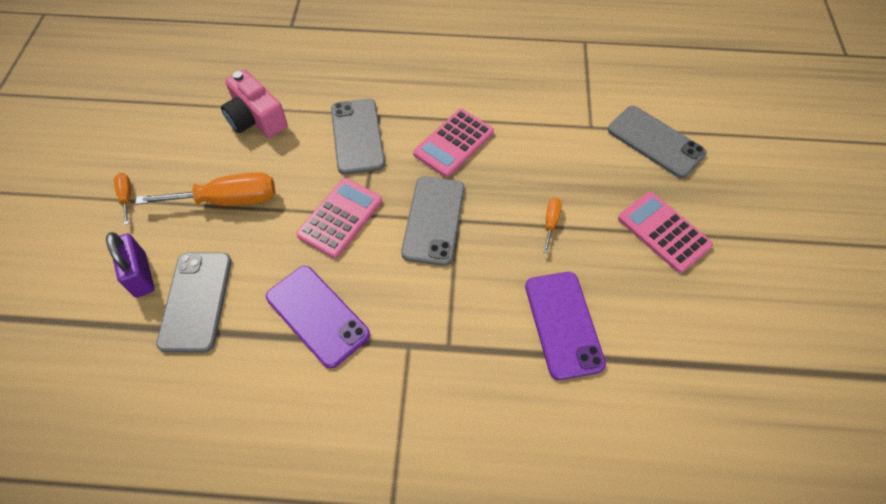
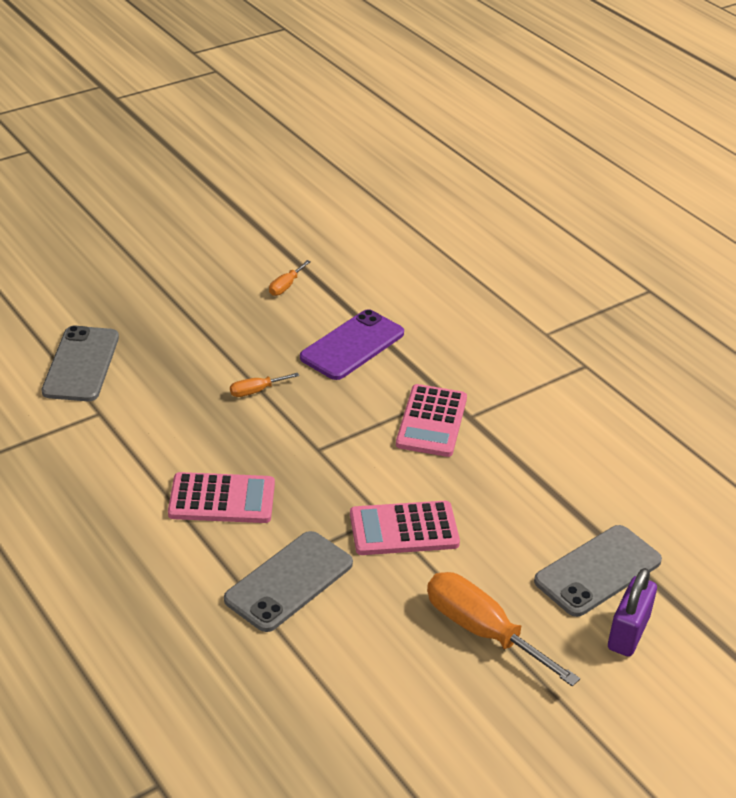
camera: 130 degrees left, 20 degrees down
(126, 196) = (578, 725): orange screwdriver -> orange screwdriver (286, 286)
(256, 119) = (356, 692): pink camera -> none
(317, 315) = (511, 483): purple phone -> none
(433, 220) = (335, 464): grey phone -> none
(663, 232) = (197, 325): pink calculator -> pink calculator (431, 421)

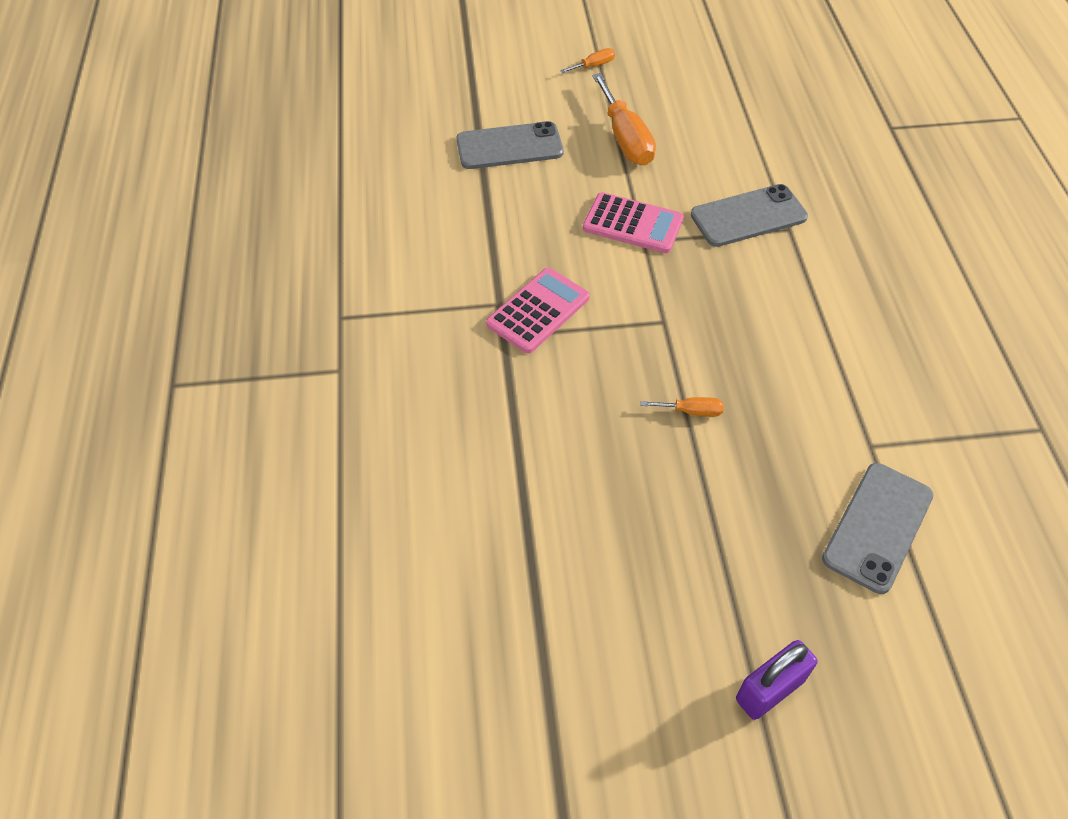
camera: 150 degrees left, 15 degrees up
(222, 499) = (775, 303): pink calculator -> none
(286, 286) = (577, 565): orange screwdriver -> orange screwdriver (593, 66)
(352, 345) = (554, 434): purple phone -> none
(628, 633) = (526, 106): purple padlock -> purple padlock (770, 690)

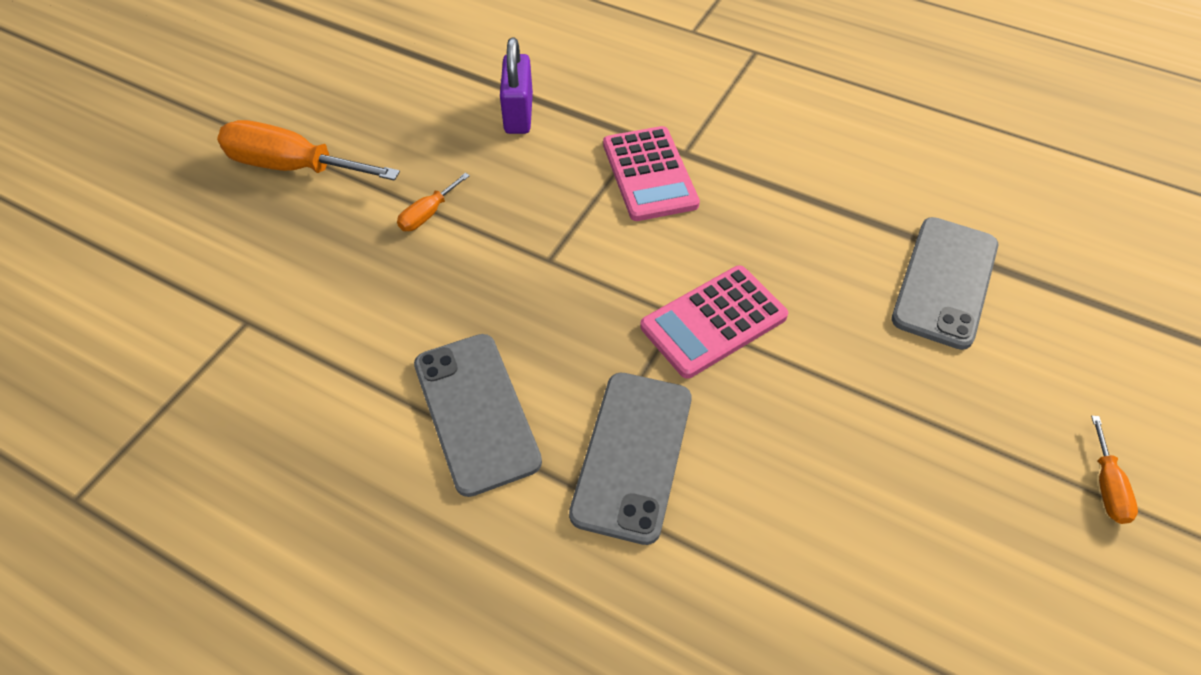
camera: 125 degrees right, 0 degrees up
(625, 138) = (889, 416): orange screwdriver -> orange screwdriver (293, 167)
(770, 690) = (180, 115): purple padlock -> purple padlock (518, 114)
(877, 527) = (183, 263): grey phone -> grey phone (476, 412)

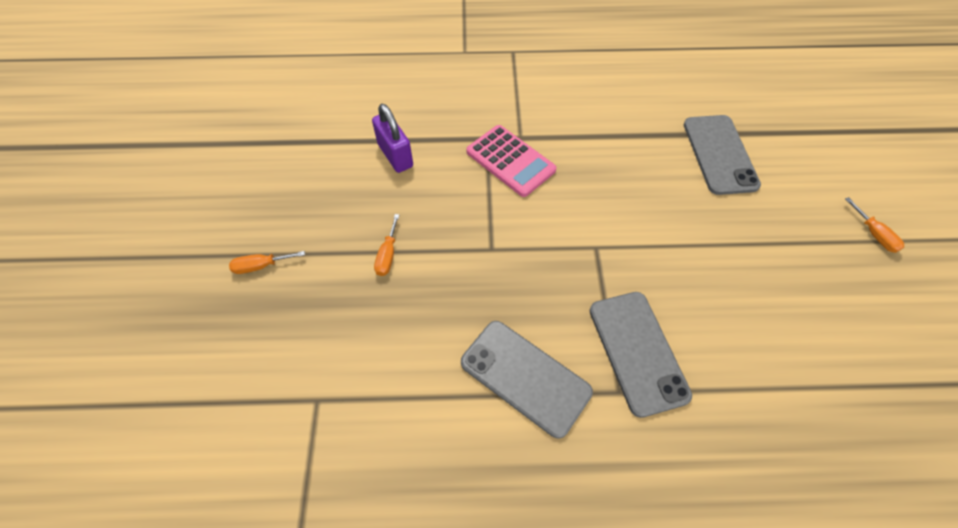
camera: 30 degrees left, 5 degrees up
(293, 167) = (261, 266): orange screwdriver -> orange screwdriver, size x0.48
(713, 322) = (619, 241): pink calculator -> none

